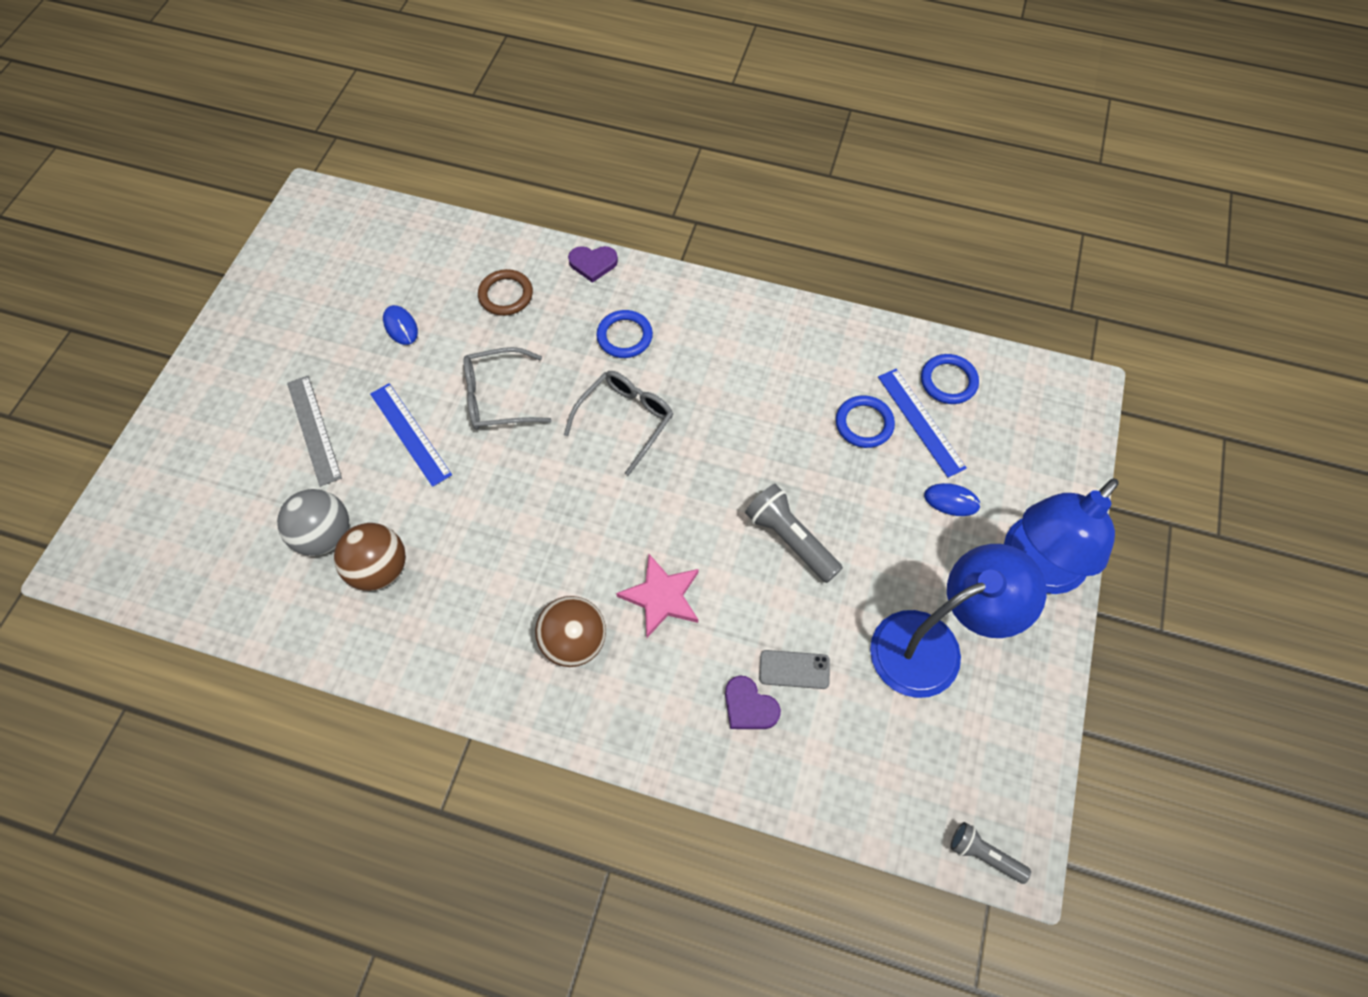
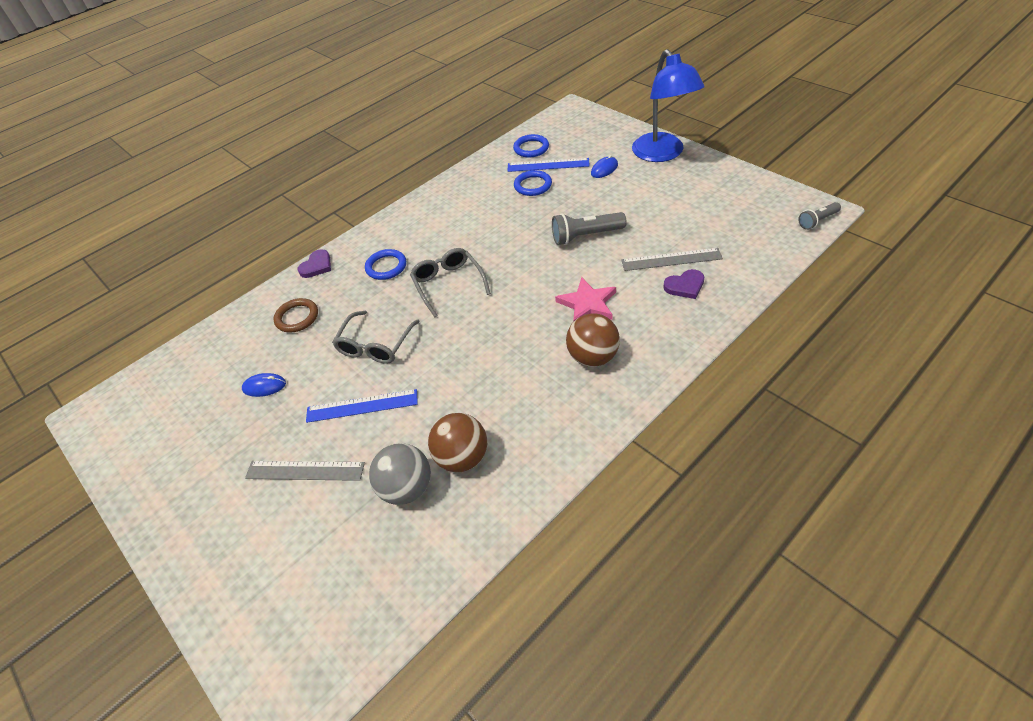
camera: 55 degrees left, 15 degrees down
(794, 669) = (671, 259): grey phone -> grey ruler
(932, 645) = (686, 202): blue lamp -> none

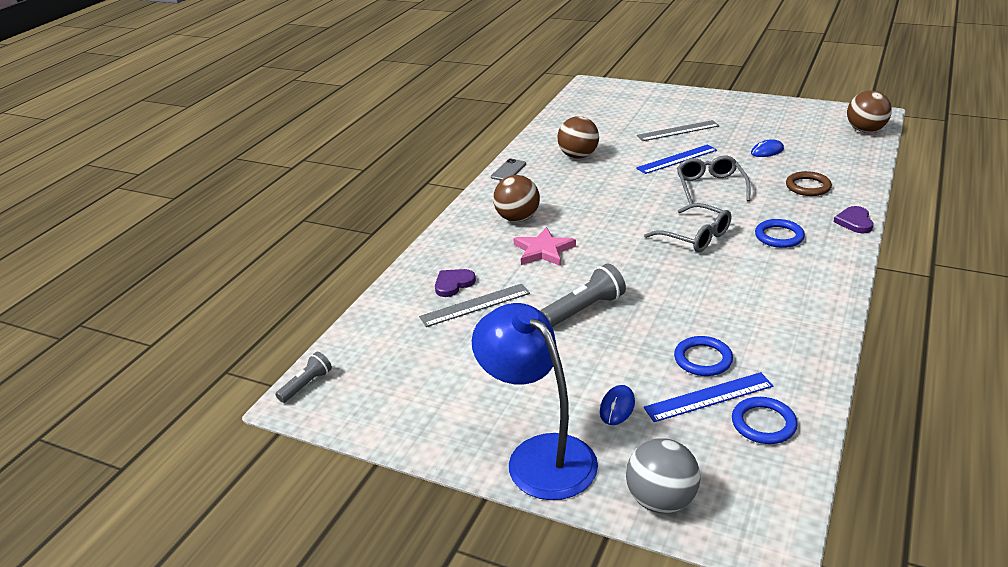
camera: 155 degrees right, 15 degrees down
(137, 388) = (865, 130): none -> brown ball
(406, 488) = (602, 139): grey ball -> grey ball (661, 500)
(565, 456) = (508, 170): none -> grey phone

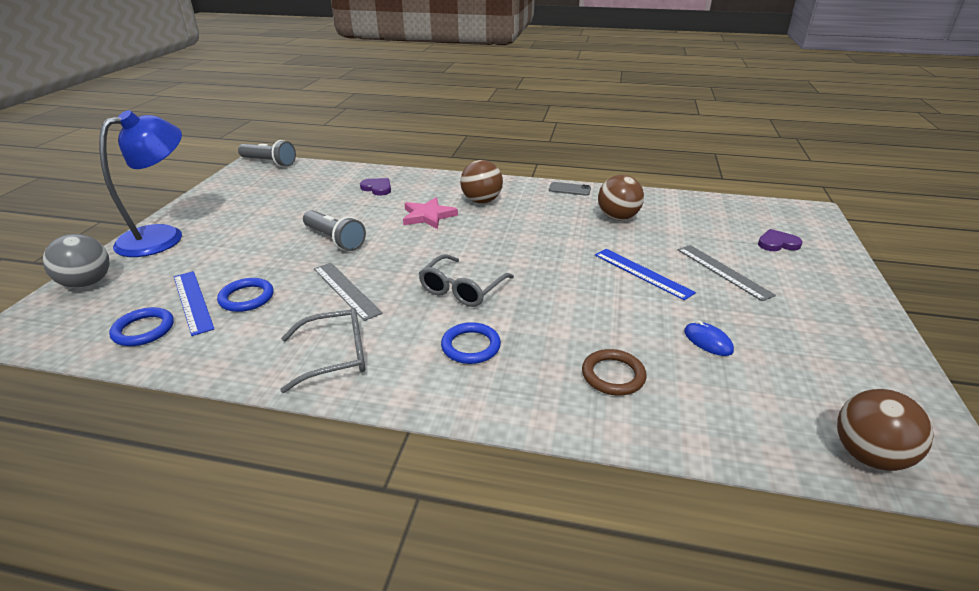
camera: 75 degrees right, 0 degrees up
(306, 385) = (269, 162): grey flashlight -> grey flashlight, size x1.63
(475, 305) = (348, 198): grey ruler -> grey ruler (346, 290)
(617, 407) = (200, 261): blue mouse -> none
(710, 187) = (581, 297): grey glasses -> grey glasses (336, 356)
(854, 222) = (521, 415): purple heart -> purple heart (777, 243)

